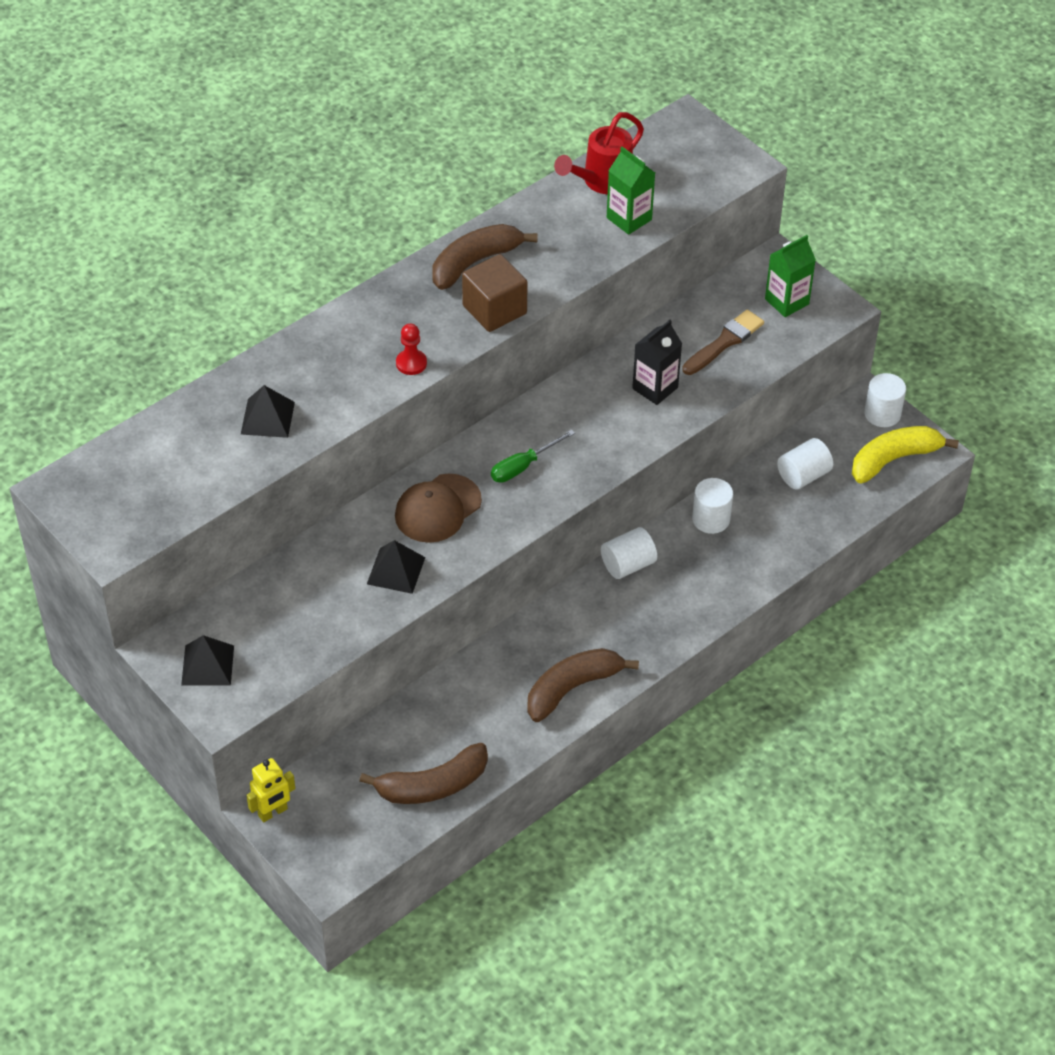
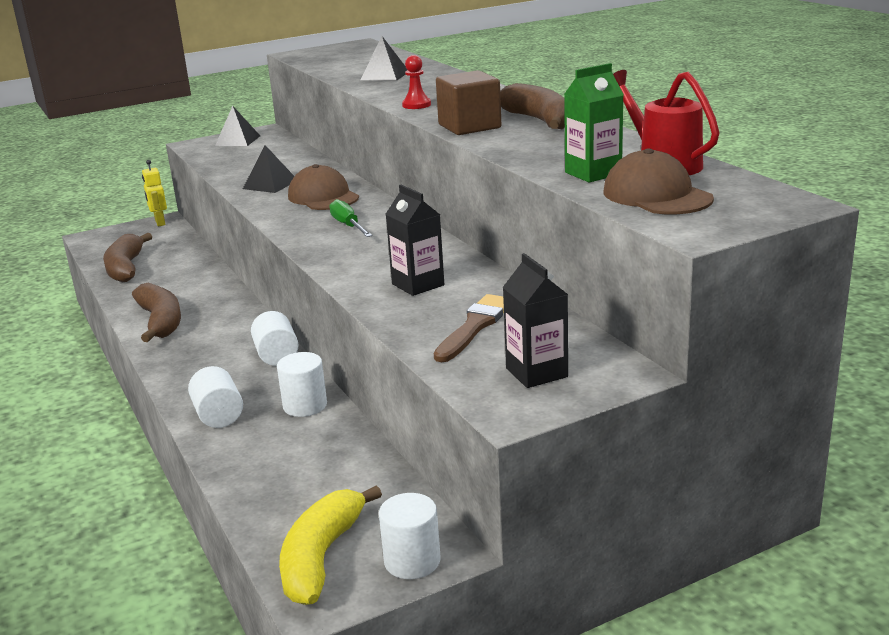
camera: 105 degrees right, 25 degrees down
(676, 184) = (656, 195): none -> brown cap
(724, 342) = (475, 326): brown brush -> brown brush turned 120 degrees counterclockwise
(786, 301) = (536, 372): green carton -> black carton
(803, 475) = (333, 475): white cylinder -> white cylinder (218, 415)
(893, 459) = (321, 557): yellow banana -> yellow banana turned 150 degrees counterclockwise

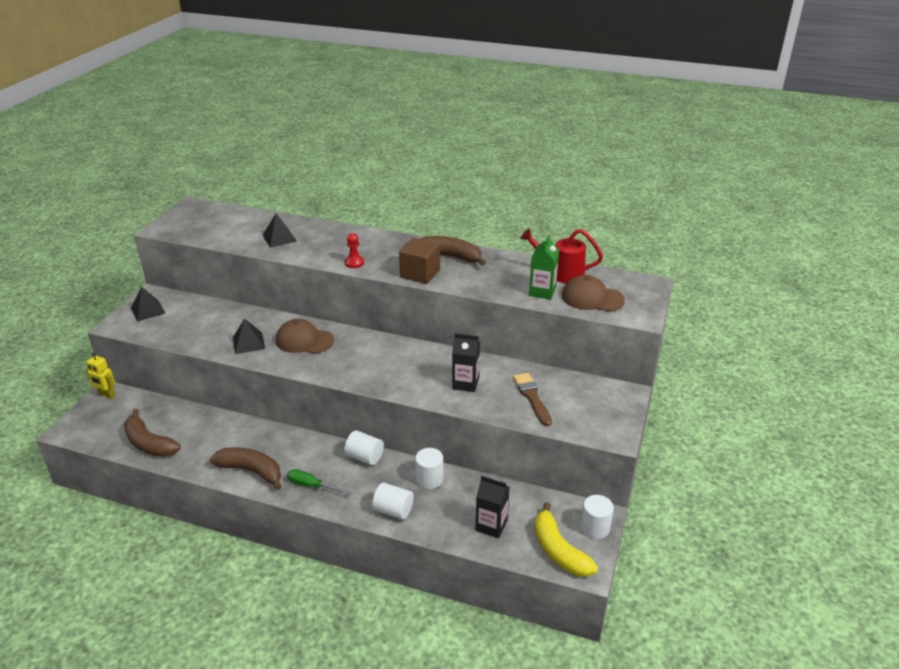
camera: 45 degrees left, 10 degrees up
(348, 226) = (359, 357): green screwdriver -> green screwdriver (312, 486)
(536, 372) = (595, 410): black carton -> black carton (491, 525)

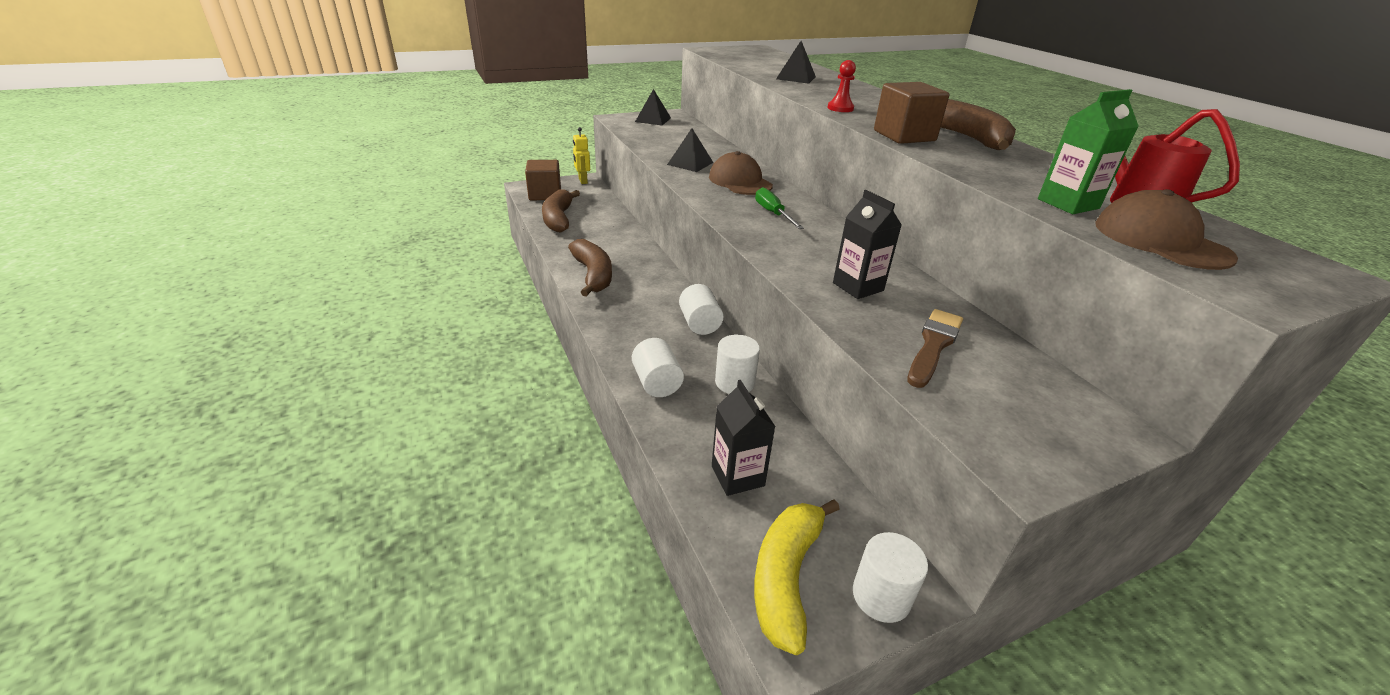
camera: 45 degrees right, 0 degrees up
(97, 428) = (545, 194): none -> brown cube
(312, 486) = (620, 315): green screwdriver -> green screwdriver (773, 213)

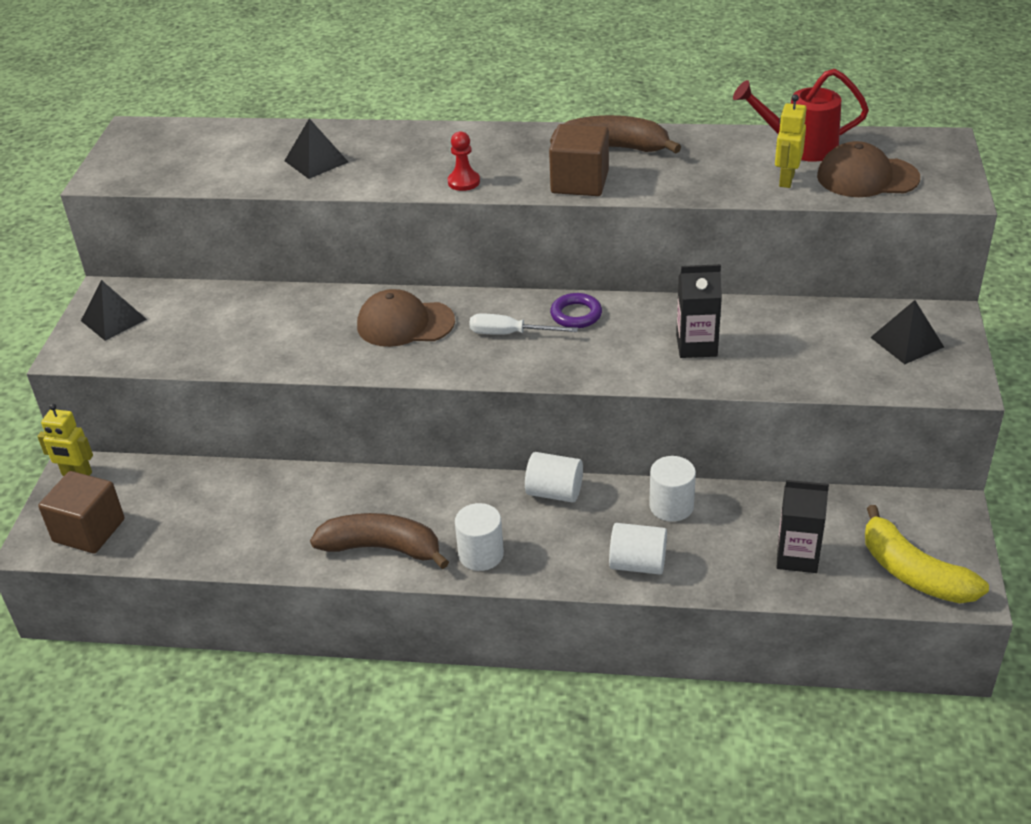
camera: 55 degrees left, 5 degrees up
(558, 219) = (190, 537): brown banana -> none
(690, 163) = (314, 343): black pyramid -> black pyramid (907, 342)
(773, 213) = (510, 334): green screwdriver -> white screwdriver
(826, 231) = (576, 315): none -> purple ring
(881, 596) = (951, 529): white cylinder -> white cylinder (481, 554)
(933, 345) = (808, 348): brown brush -> none
(1068, 204) = (786, 180): green carton -> yellow robot

